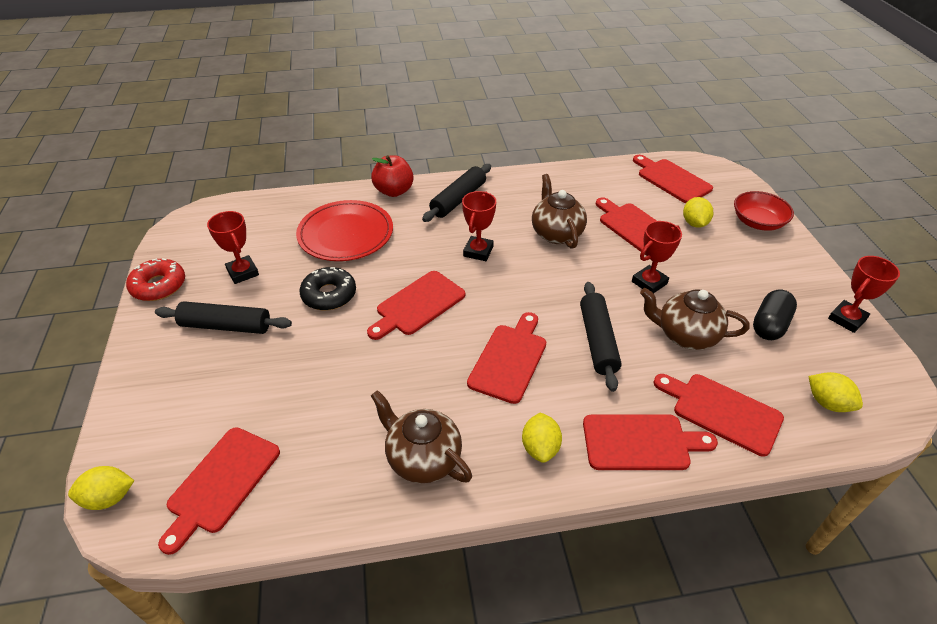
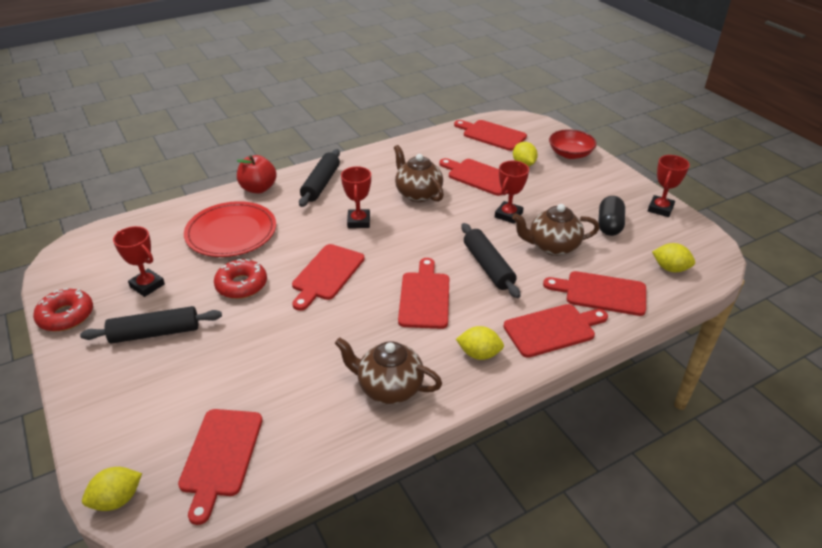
camera: 20 degrees left, 5 degrees down
(329, 295) = (241, 285): black donut -> red donut
(540, 447) = (479, 354): yellow lemon -> yellow lemon turned 60 degrees counterclockwise

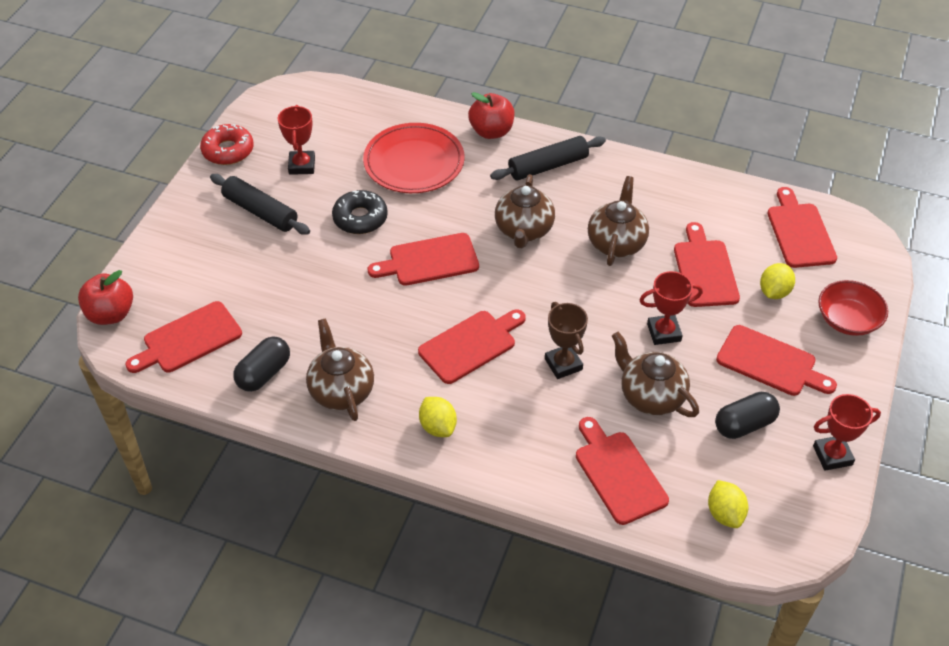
camera: 50 degrees right, 10 degrees up
(117, 499) = (111, 314): yellow lemon -> red apple
(241, 285) = (360, 218): red donut -> black donut
(318, 425) = (264, 373): none -> black capsule
(358, 221) = (524, 231): red trophy -> brown teapot
(488, 266) = (563, 364): black rolling pin -> brown trophy
(552, 329) = (523, 462): red cutting board -> red cutting board (770, 362)

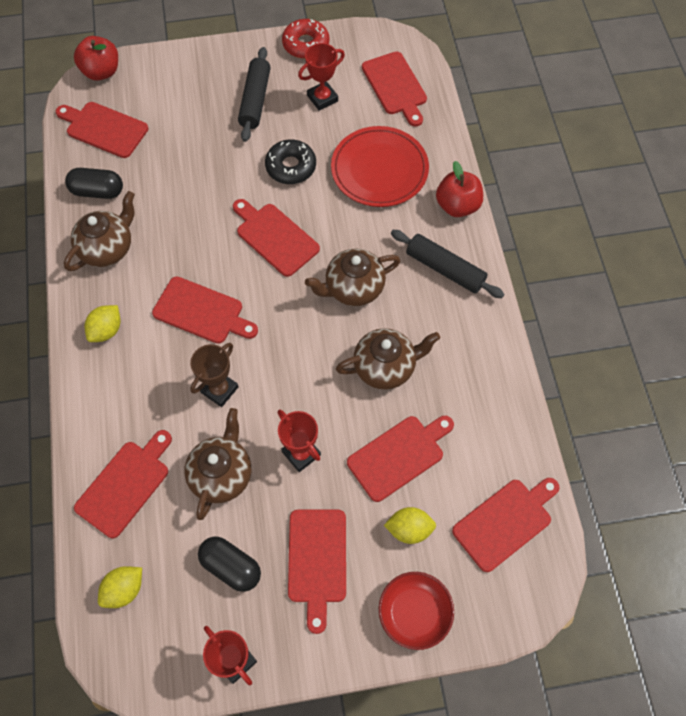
camera: 60 degrees right, 15 degrees up
(333, 114) = (395, 86): none -> red cutting board

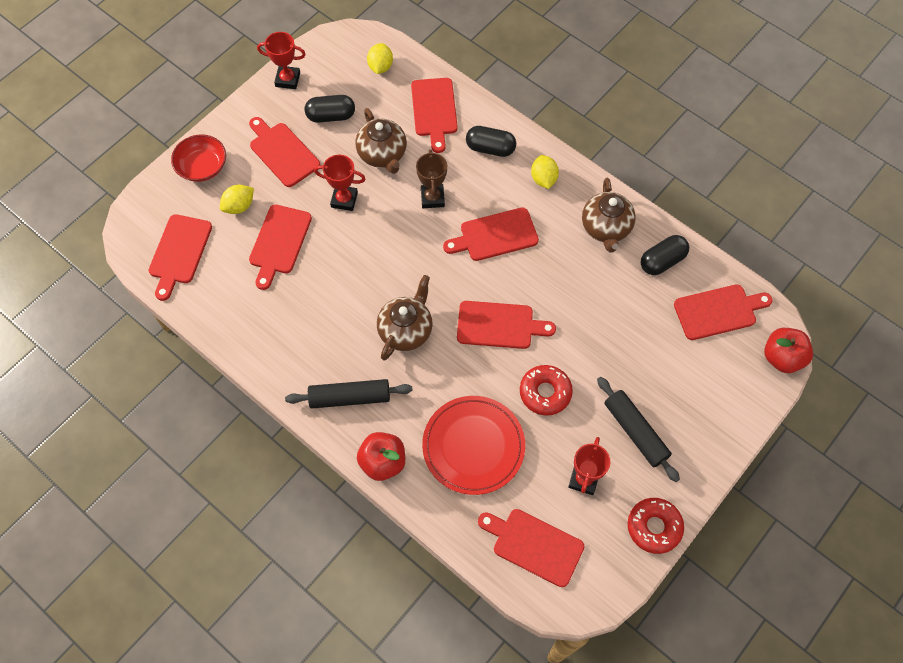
camera: 140 degrees right, 0 degrees up
(118, 398) = (490, 148): none -> black capsule
(291, 167) = (545, 392): black donut -> red donut
(385, 367) = (335, 291): brown teapot -> none

